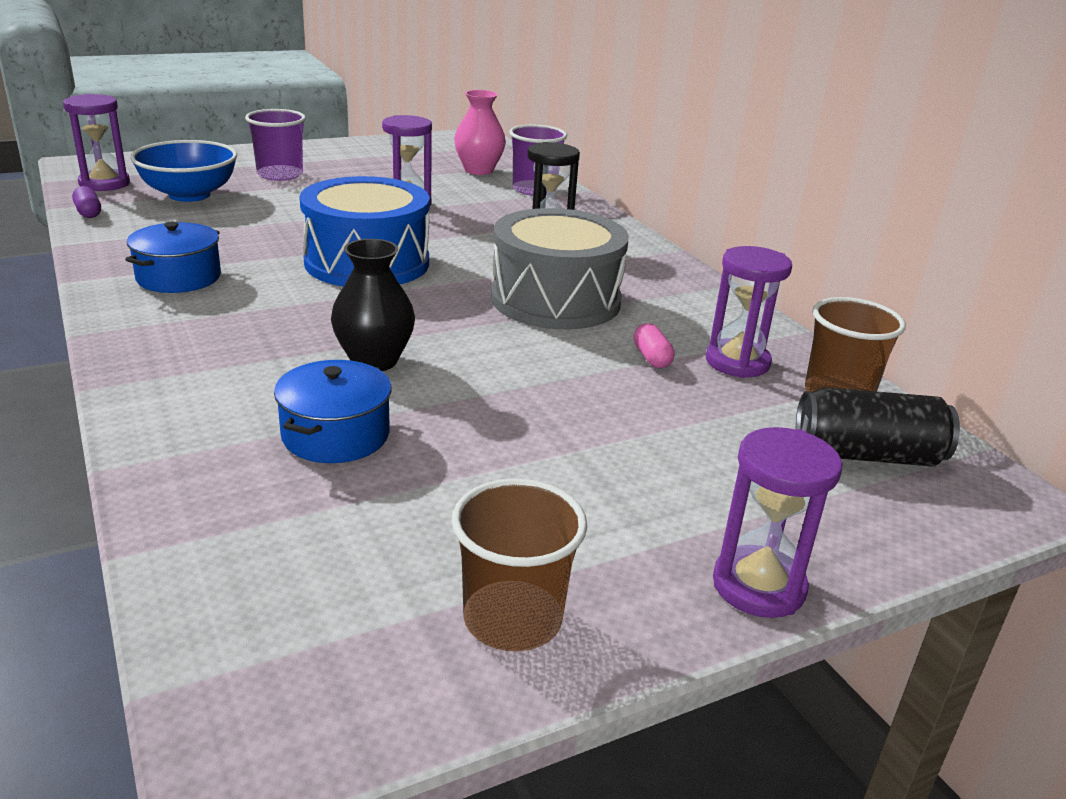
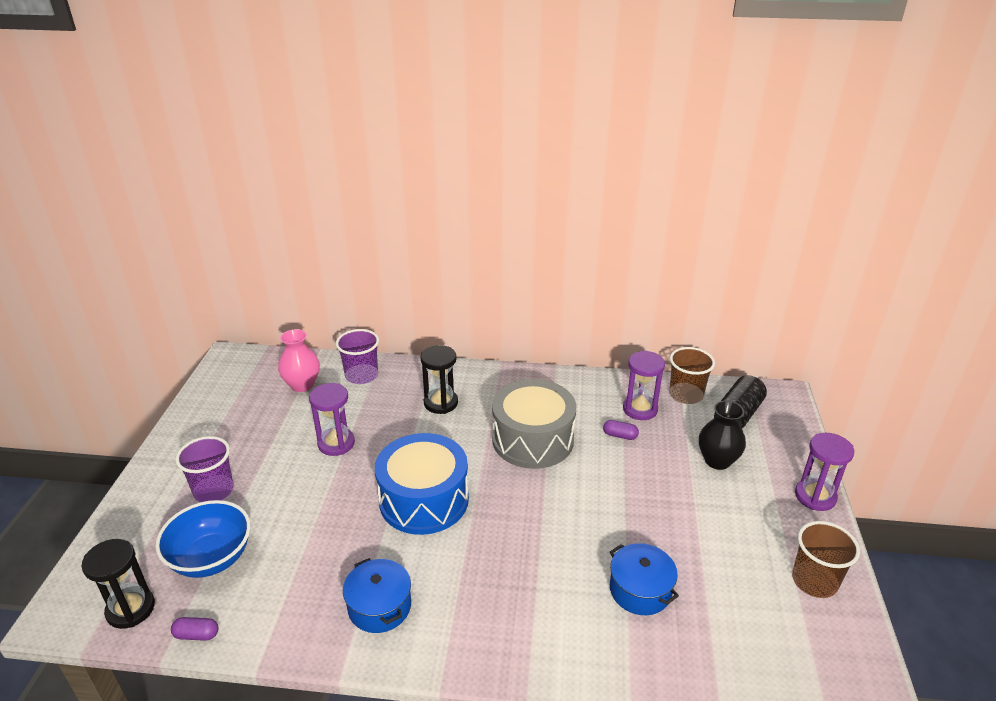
camera: 55 degrees left, 5 degrees up
(104, 184) = (130, 609): purple hourglass -> black hourglass
(374, 361) = (564, 545): black vase -> black vase (717, 461)
(651, 358) = (620, 435): pink capsule -> purple capsule

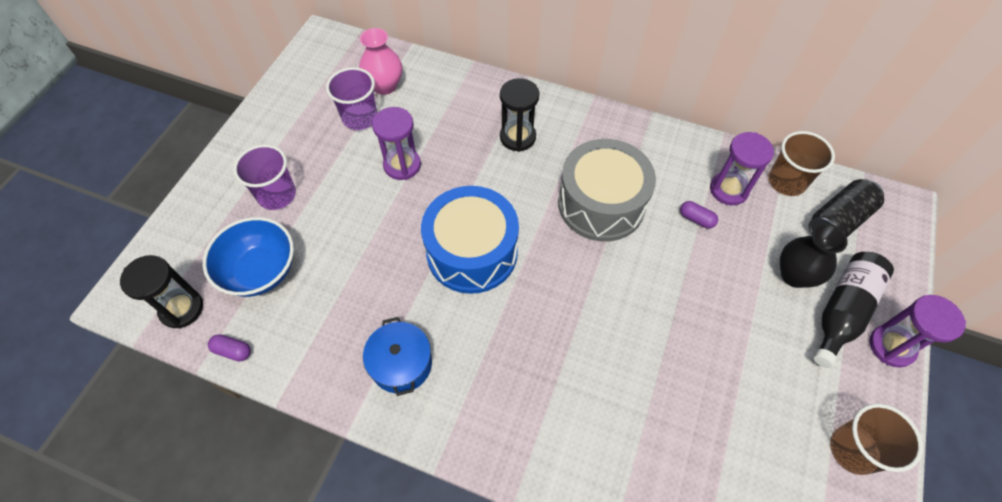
camera: 15 degrees right, 25 degrees up
(361, 375) = (446, 86): purple cup -> purple cup (360, 118)
(640, 590) = (661, 412): blue pot -> none
(766, 479) = (842, 311): none -> black bottle

